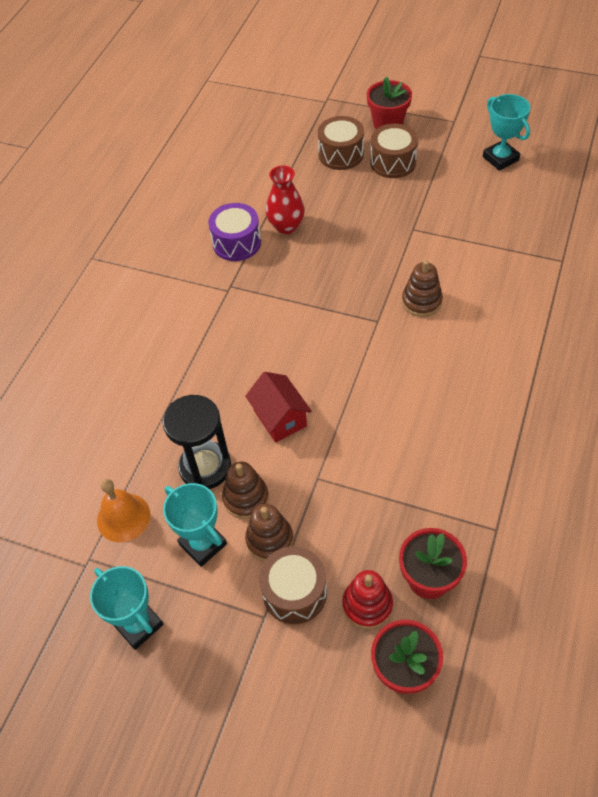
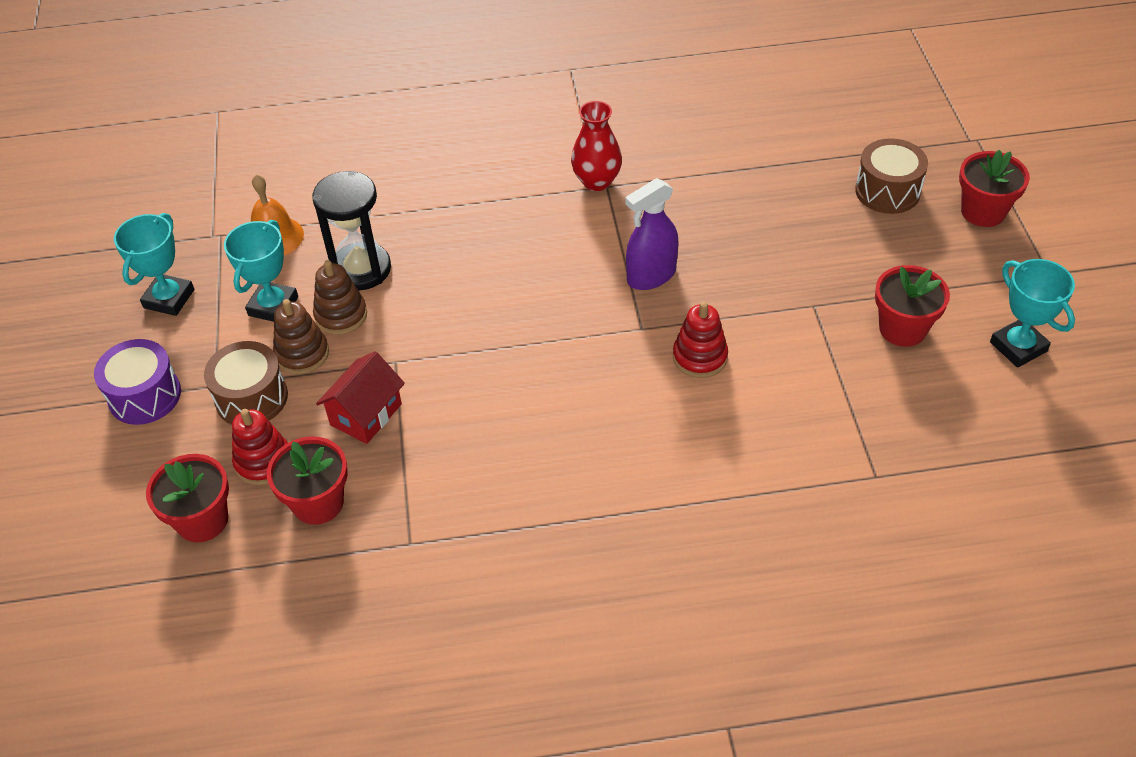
camera: 60 degrees right, 5 degrees down
(236, 243) = (672, 164): purple drum -> purple drum (145, 396)
(280, 418) = (454, 300): red house -> red house (366, 414)
(286, 226) = (728, 193): red vase -> red vase (597, 181)
(333, 297) = (651, 276): none -> purple spray bottle
(393, 162) = (915, 243): brown drum -> none
(421, 301) = (700, 357): brown stacking toy -> red stacking toy
(457, 198) = (902, 328): none -> red flower pot
(500, 158) = (1018, 347): turquoise trophy -> turquoise trophy turned 60 degrees counterclockwise

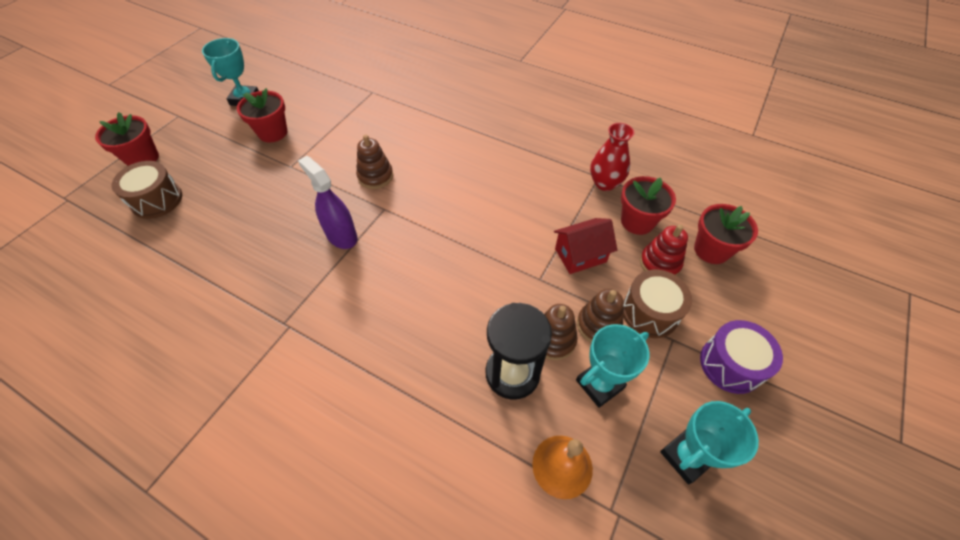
camera: 145 degrees left, 5 degrees up
(597, 181) = (284, 332): red vase -> red vase (605, 183)
(651, 276) = (341, 236): purple spray bottle -> purple spray bottle turned 135 degrees counterclockwise
(700, 357) = (375, 176): red stacking toy -> brown stacking toy

